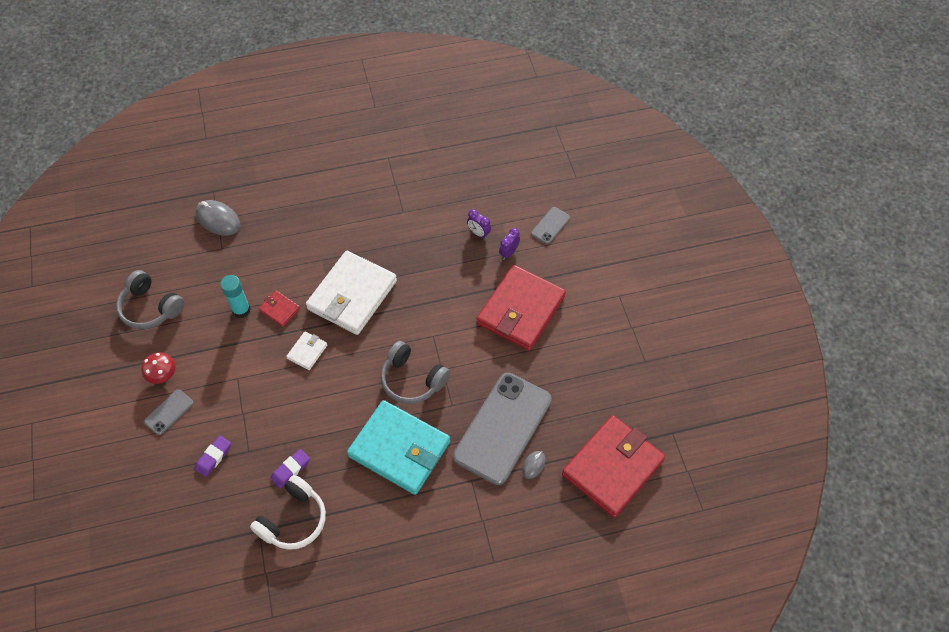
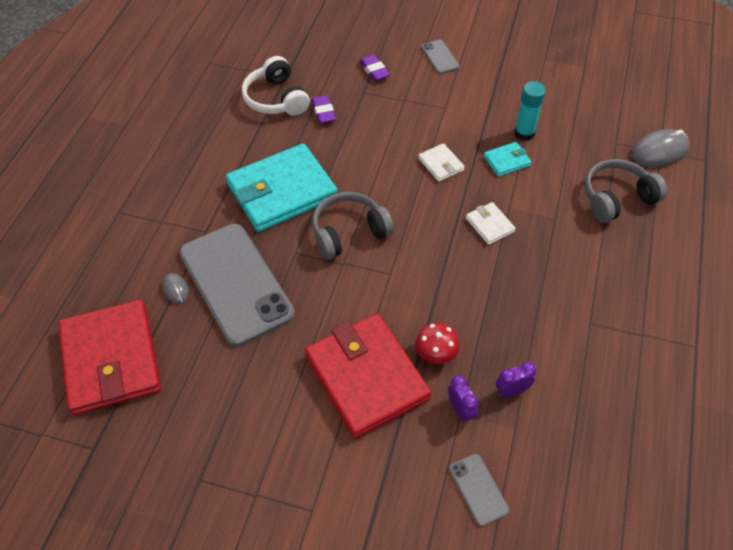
camera: 120 degrees right, 5 degrees down
(150, 308) = (565, 74): grey headphones -> grey headphones (617, 198)
(163, 375) = (481, 63): red mushroom -> red mushroom (435, 354)
(279, 309) = (507, 161): red wallet -> turquoise wallet
(352, 295) = (490, 225): white wallet -> white wallet, size x0.43

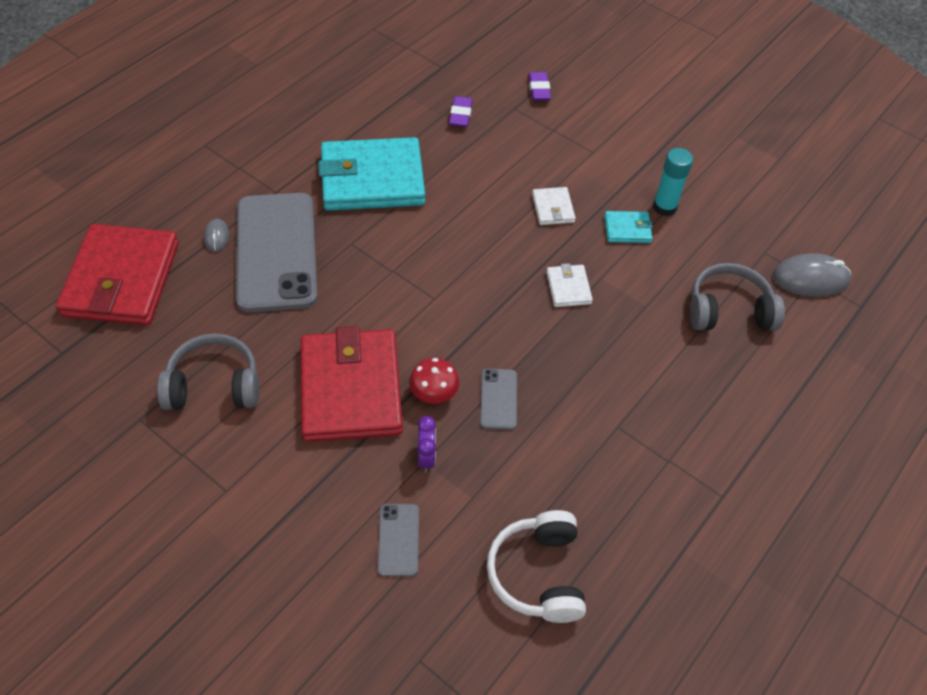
camera: 20 degrees right, 0 degrees up
(276, 99) = (419, 86): white headphones -> white headphones (537, 574)
(349, 232) = (416, 243): grey headphones -> grey headphones (214, 385)
(440, 57) = (619, 98): grey phone -> grey phone (498, 399)
(511, 391) = (490, 460): purple clock -> none

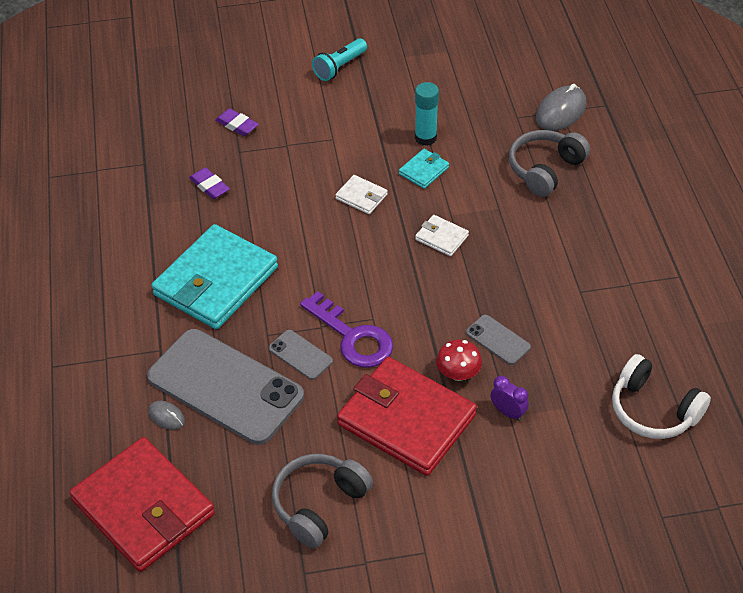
camera: 45 degrees left, 5 degrees down
(398, 540) = (560, 471): grey phone -> grey phone (300, 355)
(402, 298) = (353, 337): none -> purple key
(673, 106) = (339, 67): none -> turquoise flashlight

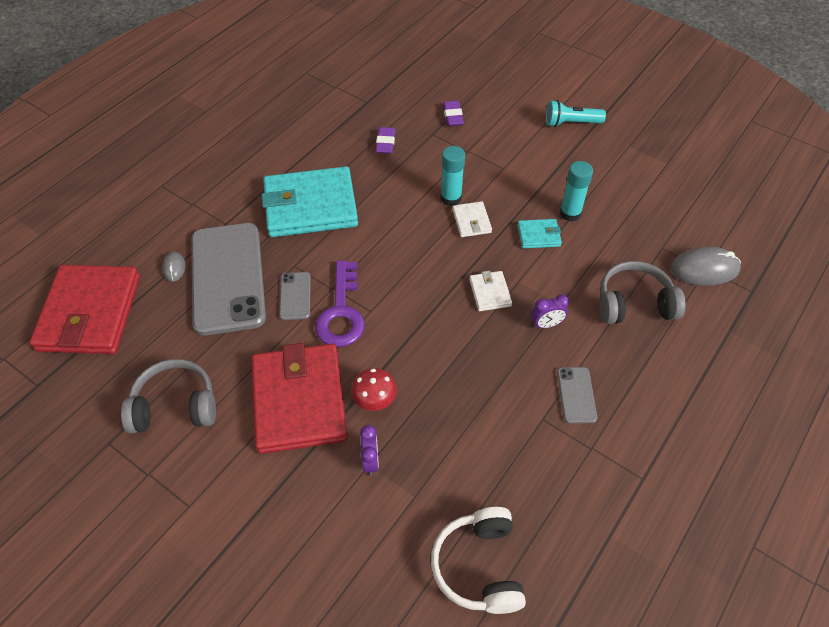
camera: 45 degrees right, 5 degrees up
(322, 191) = (451, 198): none -> turquoise glue stick
(498, 340) = (433, 401): grey phone -> grey phone (576, 395)
(507, 229) = (546, 324): none -> purple clock

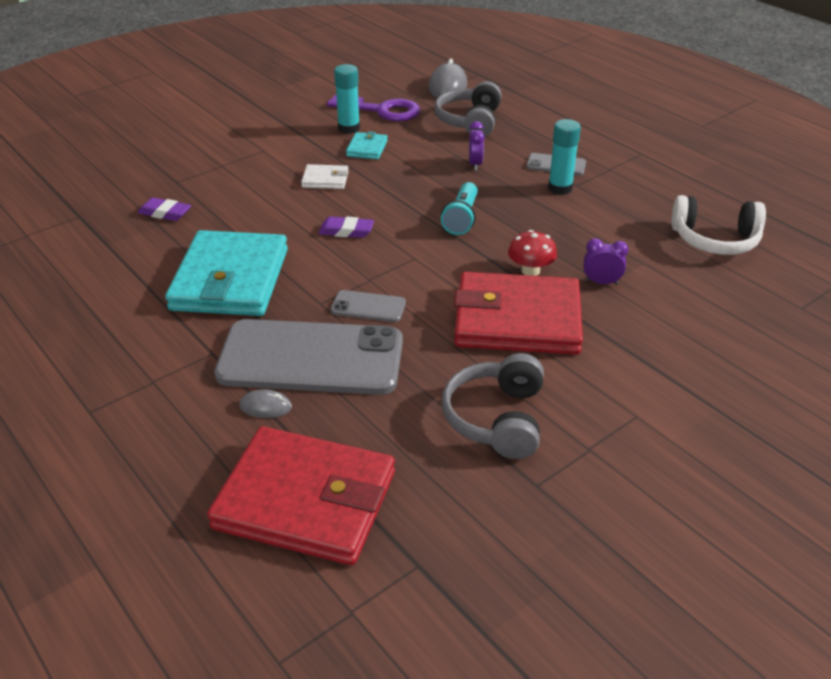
camera: 75 degrees left, 15 degrees down
(341, 312) = (408, 277): purple key -> purple key (382, 110)
(451, 198) = (284, 186): turquoise glue stick -> turquoise glue stick (560, 188)
(453, 116) = (159, 165): purple eraser -> purple eraser (346, 231)
(490, 292) = (424, 185): white wallet -> none
(571, 123) = (229, 105): turquoise flashlight -> turquoise flashlight (461, 218)

